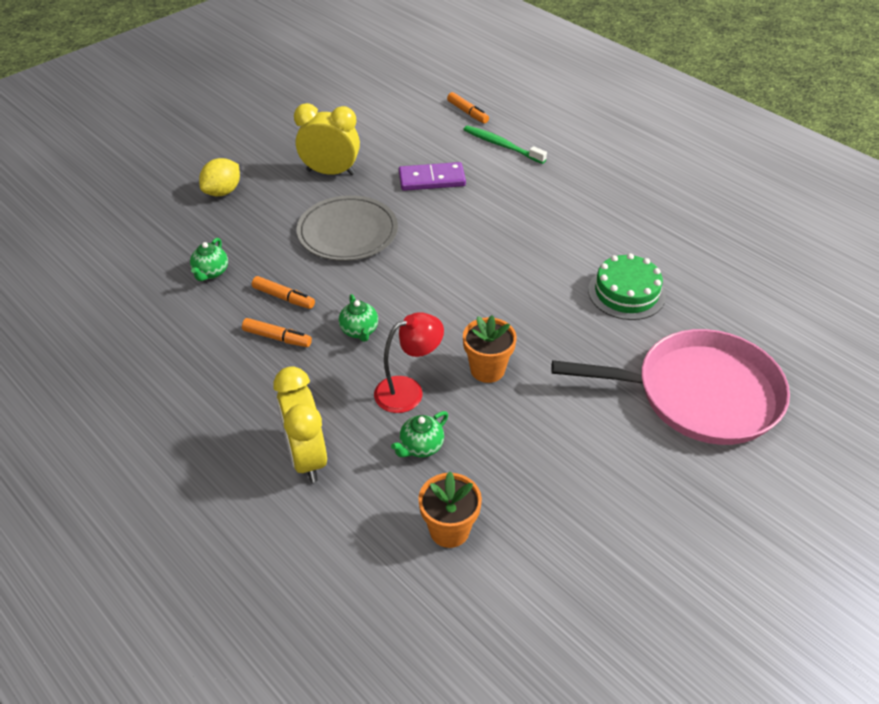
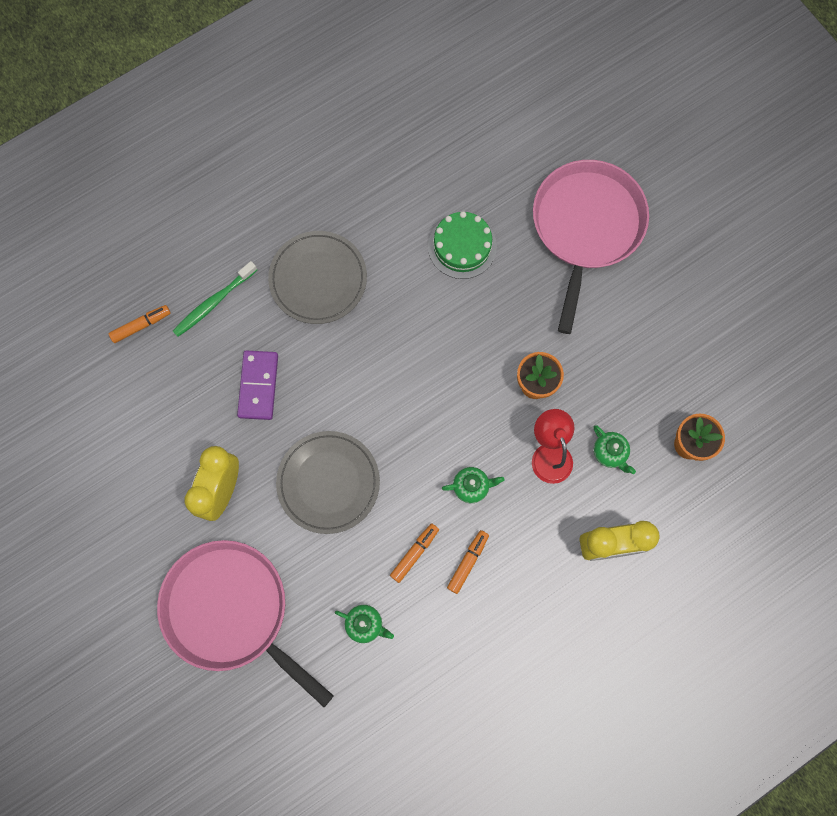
camera: 80 degrees left, 30 degrees up
(223, 192) = (231, 611): yellow lemon -> pink pan
(548, 200) = (318, 279): none -> grey plate

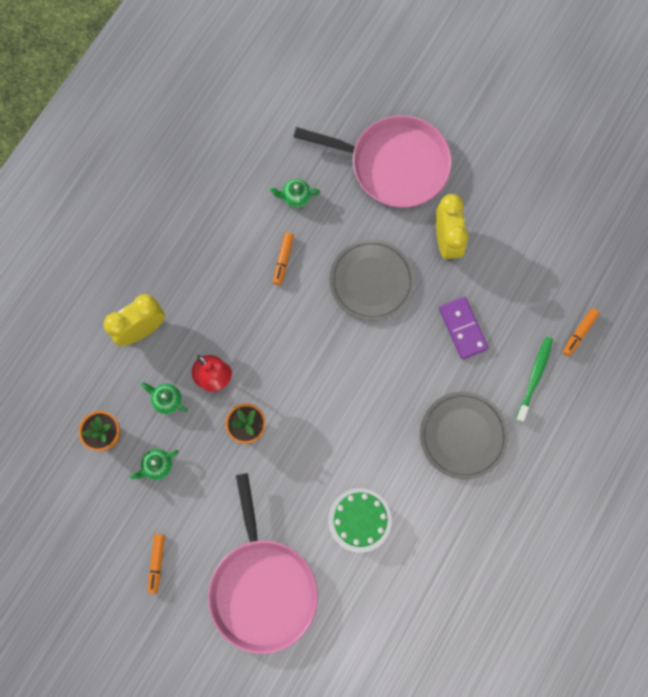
camera: 155 degrees right, 0 degrees up
(468, 562) = (241, 271): orange marker -> orange marker (157, 563)
(471, 486) = (263, 326): green teapot -> green teapot (157, 466)

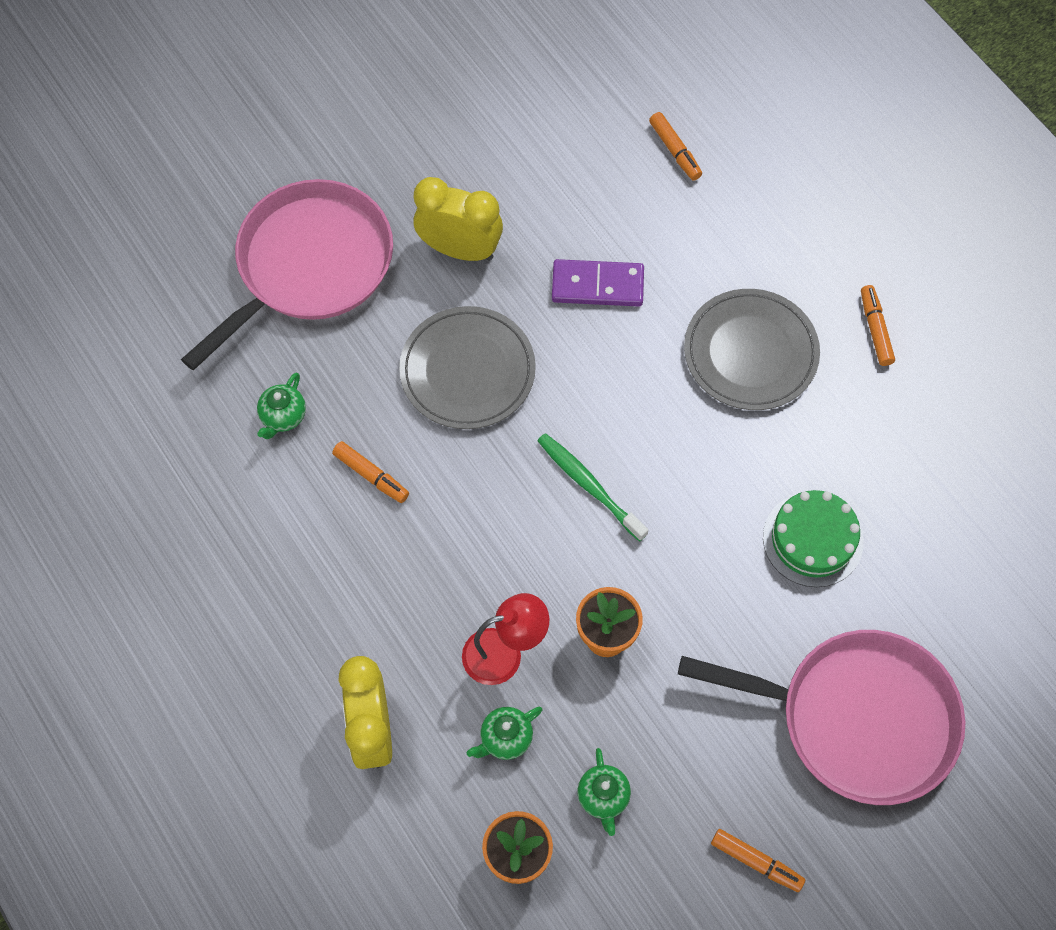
camera: 65 degrees left, 10 degrees down
(516, 504) = (875, 329): none -> orange marker
(534, 377) = (710, 230): green toothbrush -> green toothbrush (589, 485)

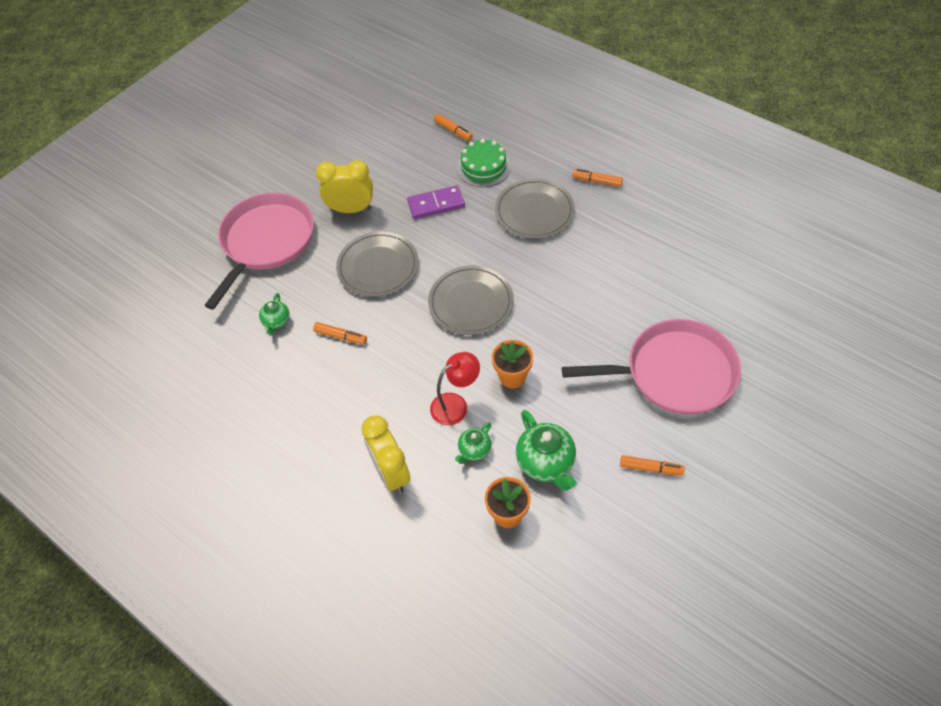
camera: 15 degrees left, 10 degrees down
(589, 485) = (471, 303): green toothbrush -> grey plate
(603, 797) = (546, 463): green teapot -> green teapot, size x1.75
(813, 539) = (608, 291): green cake -> green cake (483, 167)
(875, 329) = (597, 181): orange marker -> orange marker turned 45 degrees counterclockwise

